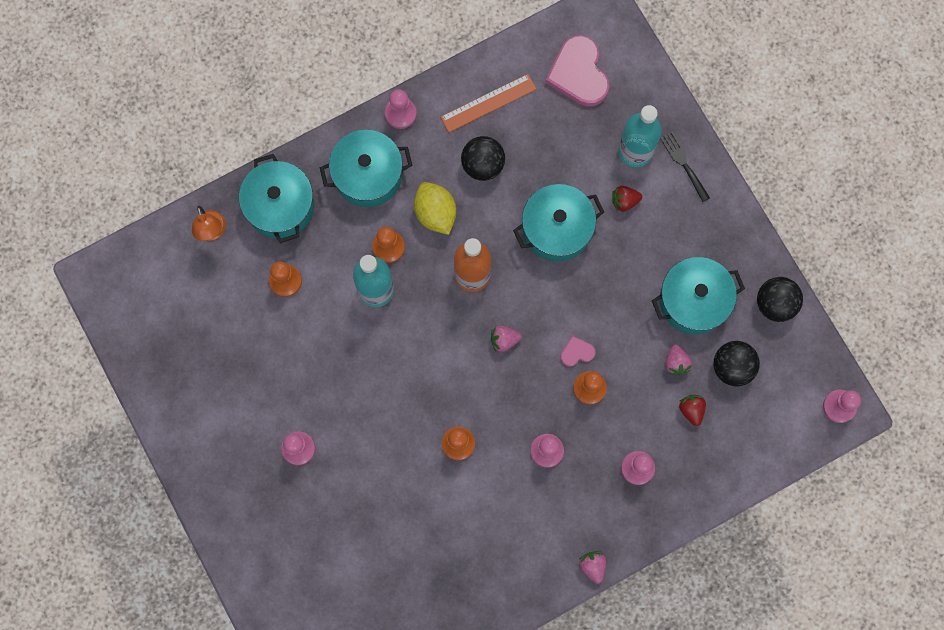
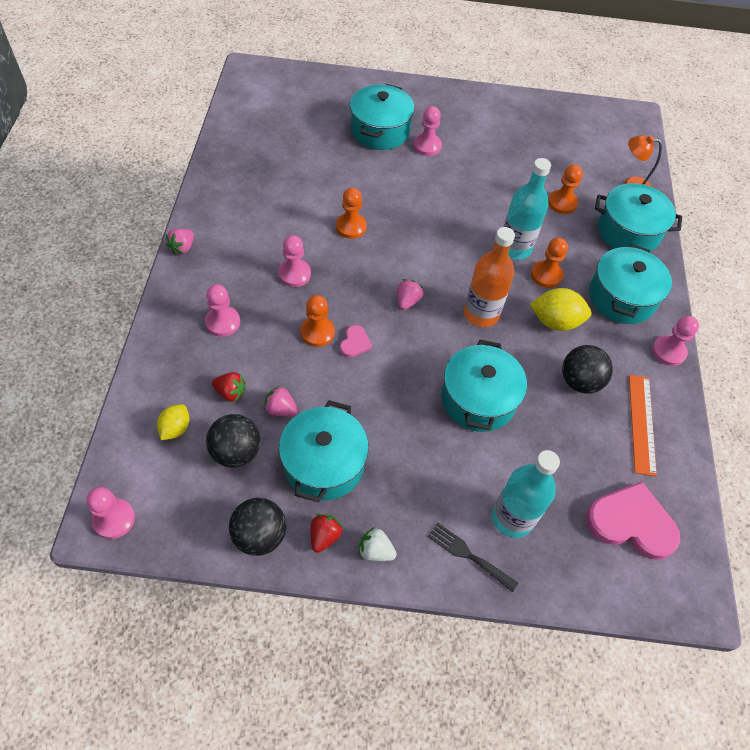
camera: 120 degrees right, 20 degrees down
(310, 507) = (380, 131): none -> turquoise pot
(592, 566) = (182, 248): pink strawberry -> pink strawberry turned 105 degrees clockwise
(624, 201) = (466, 472): red strawberry -> red strawberry (324, 536)
(683, 164) = (468, 555): black fork -> black fork turned 150 degrees counterclockwise
(727, 223) = (375, 551): none -> white strawberry
(749, 424) = (175, 428): none -> yellow lemon

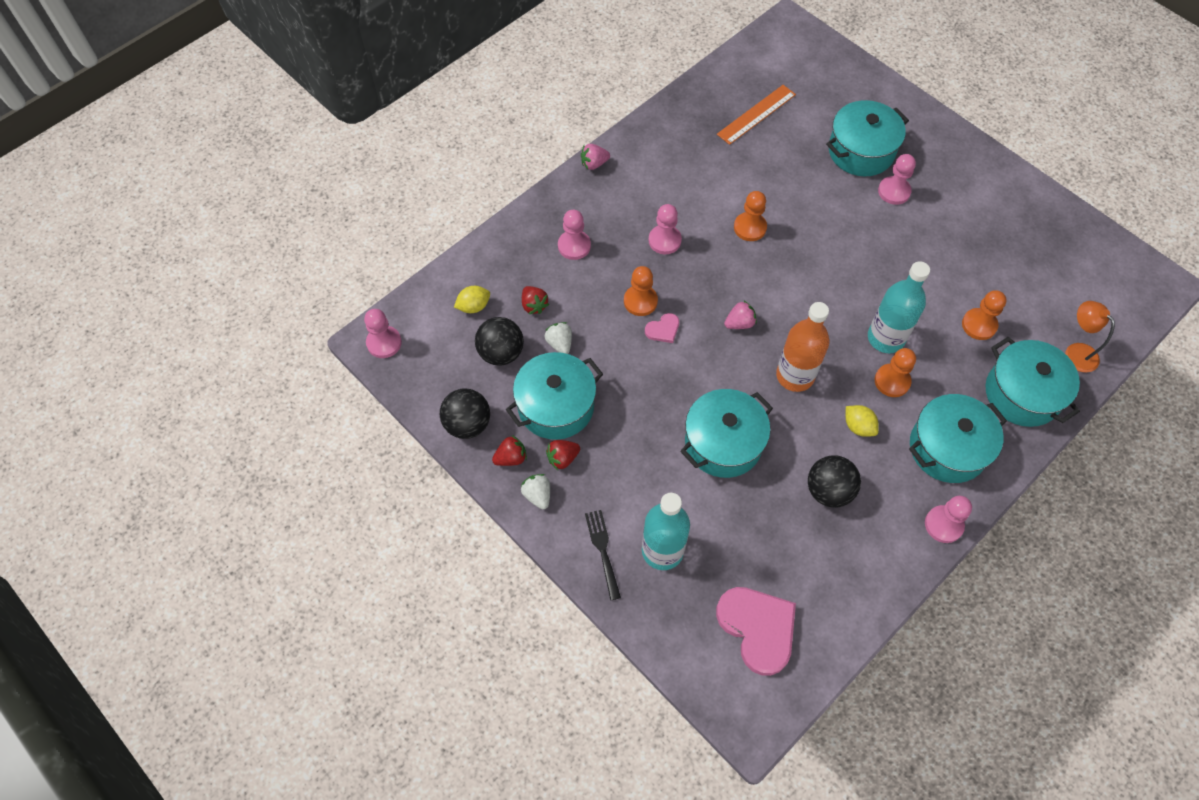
camera: 45 degrees right, 5 degrees up
(281, 409) = (560, 343): pink strawberry -> white strawberry
(368, 503) = (562, 458): none -> red strawberry
(555, 321) = (858, 426): yellow lemon -> yellow lemon, size x0.62
(642, 423) = (850, 563): orange ruler -> orange ruler (756, 114)

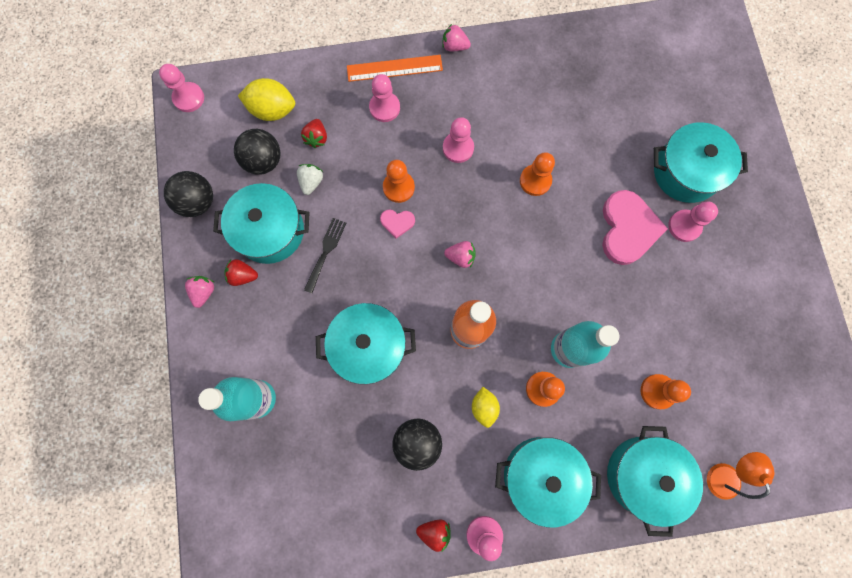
camera: 35 degrees right, 15 degrees up
(474, 306) = (273, 110): yellow lemon -> yellow lemon, size x1.60
(511, 458) = (208, 250): red strawberry -> red strawberry (435, 531)
(537, 495) = (204, 292): white strawberry -> pink strawberry
(602, 550) = (216, 367): black fork -> black fork (326, 252)
(756, 114) = (623, 83): orange ruler -> orange ruler (394, 68)
(758, 628) = (277, 509): pink heart -> pink heart (627, 229)

